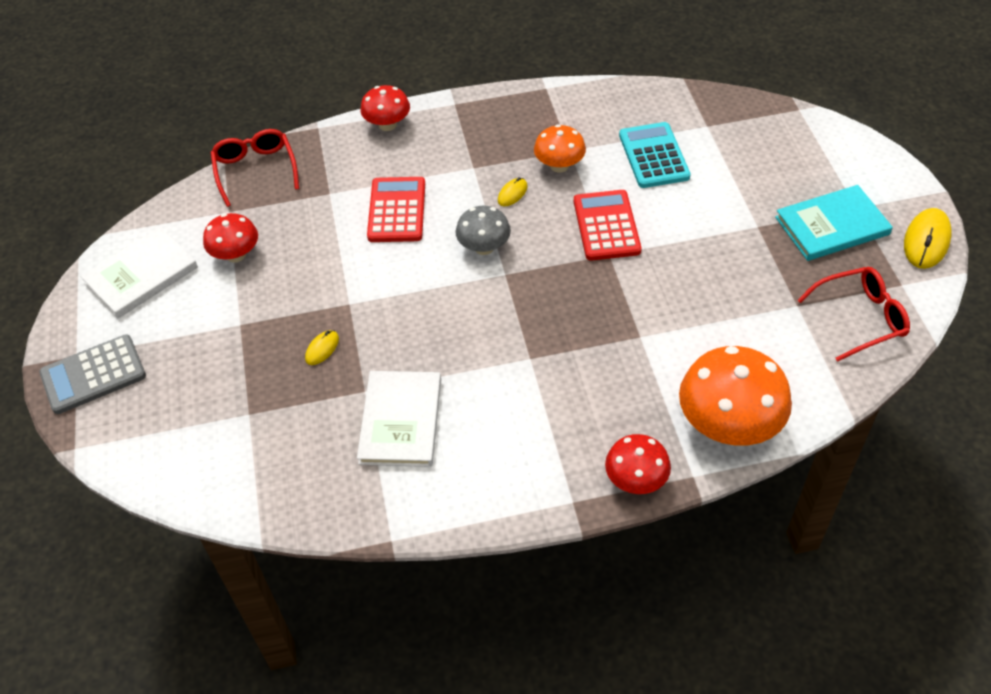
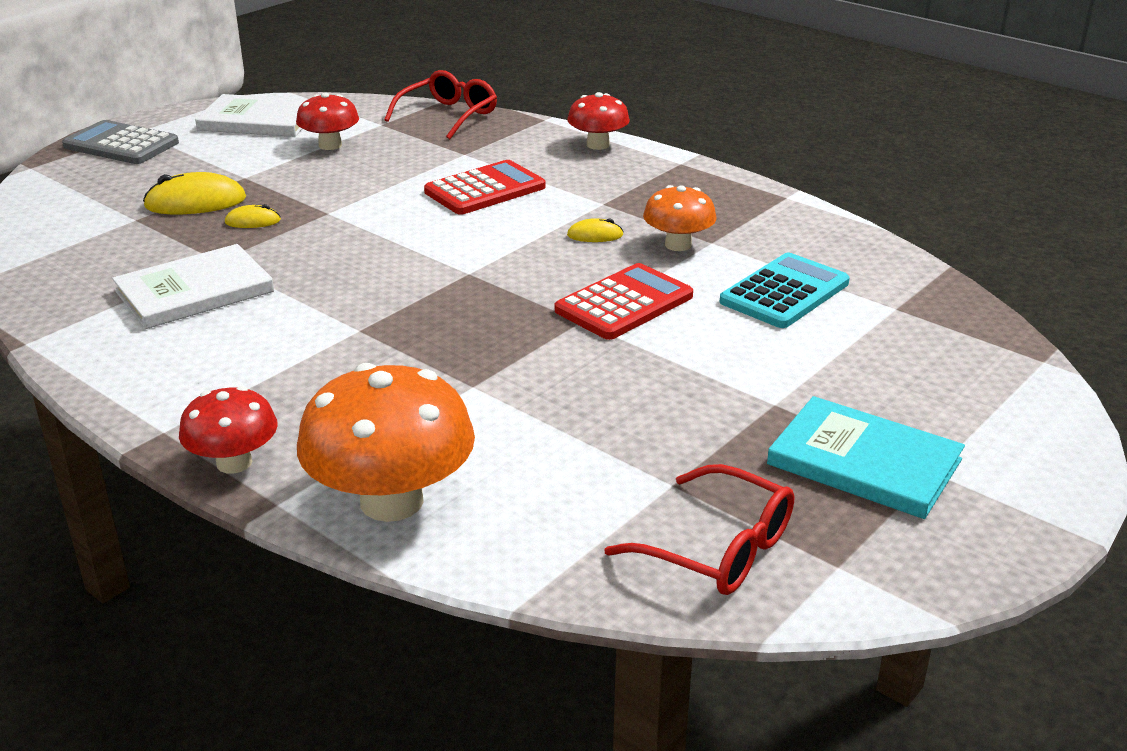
camera: 50 degrees right, 20 degrees down
(484, 247) = (493, 248): grey mushroom -> none
(926, 241) = (963, 560): yellow mouse -> yellow mouse (195, 202)

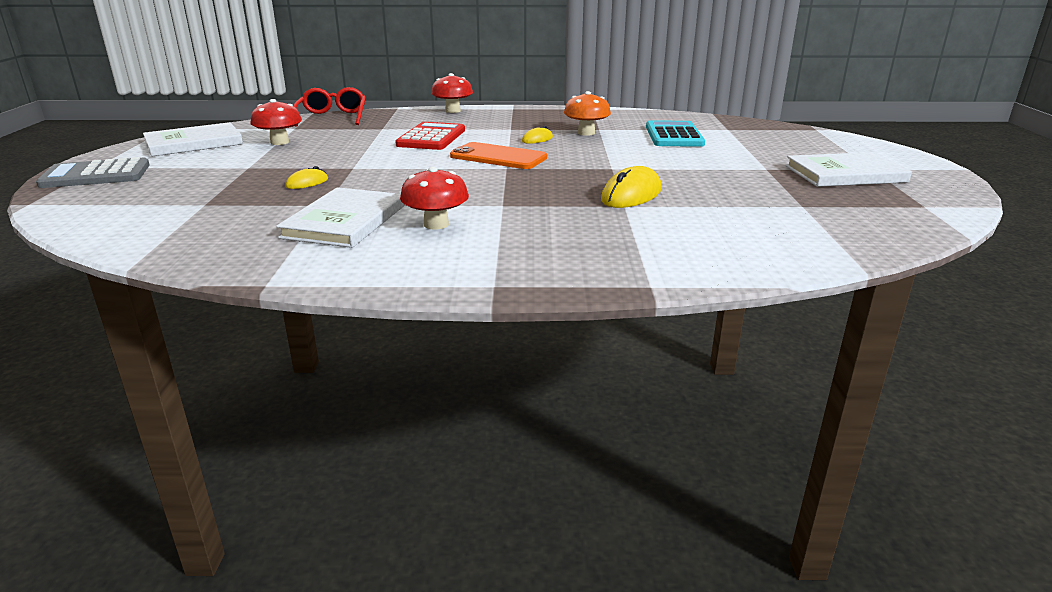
camera: 40 degrees left, 5 degrees down
(195, 202) = (238, 185): yellow mouse -> yellow mouse (631, 195)
(234, 462) = (578, 280): red mushroom -> red mushroom (436, 224)
(391, 501) = (706, 260): orange mushroom -> none
(493, 251) = (498, 157): none -> orange phone
(624, 303) = (616, 157): red calculator -> none
(718, 548) = (875, 218): red glasses -> none
(864, 462) = (845, 174): turquoise book -> white book

